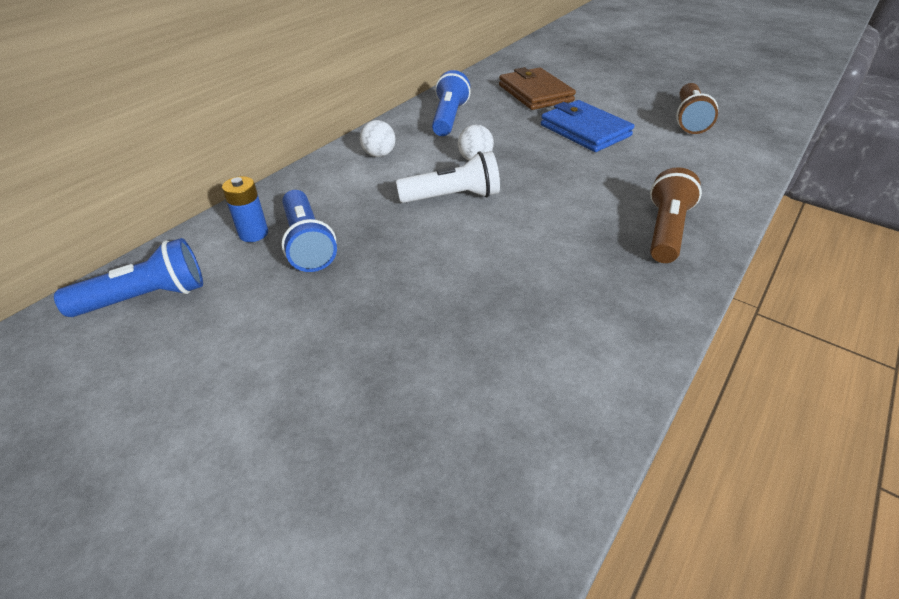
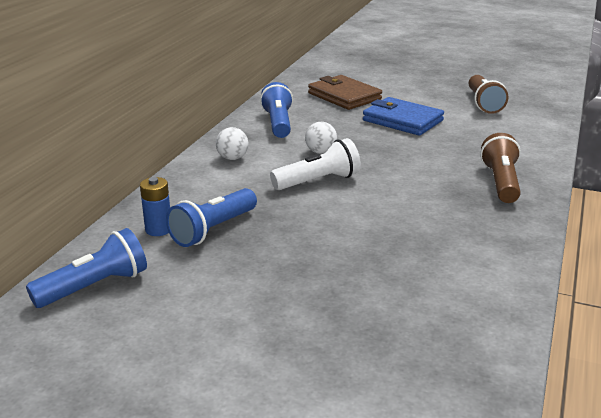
camera: 15 degrees left, 15 degrees down
(307, 243) = (213, 230): blue flashlight -> blue flashlight turned 75 degrees clockwise

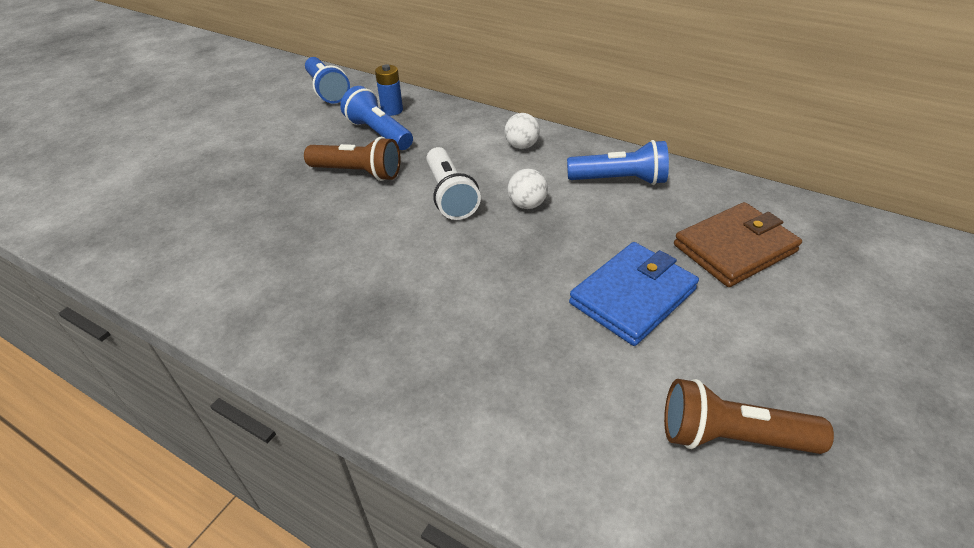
camera: 100 degrees right, 15 degrees up
(501, 182) = (392, 355): brown flashlight -> brown flashlight (358, 173)

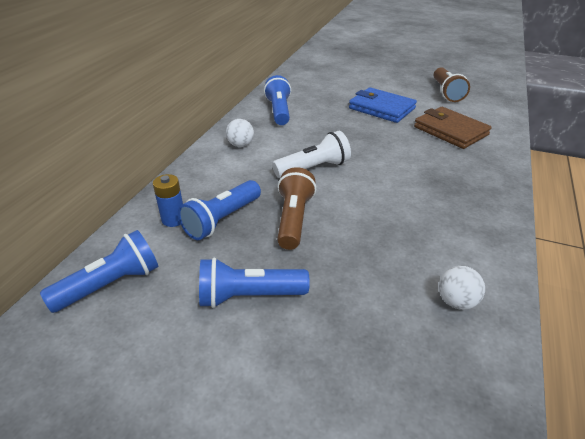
camera: 100 degrees left, 5 degrees down
(274, 144) = (249, 296): none -> blue flashlight
(527, 205) = (315, 139): white ball -> white ball (456, 301)
(734, 248) = (332, 86): brown wallet -> brown wallet (450, 131)

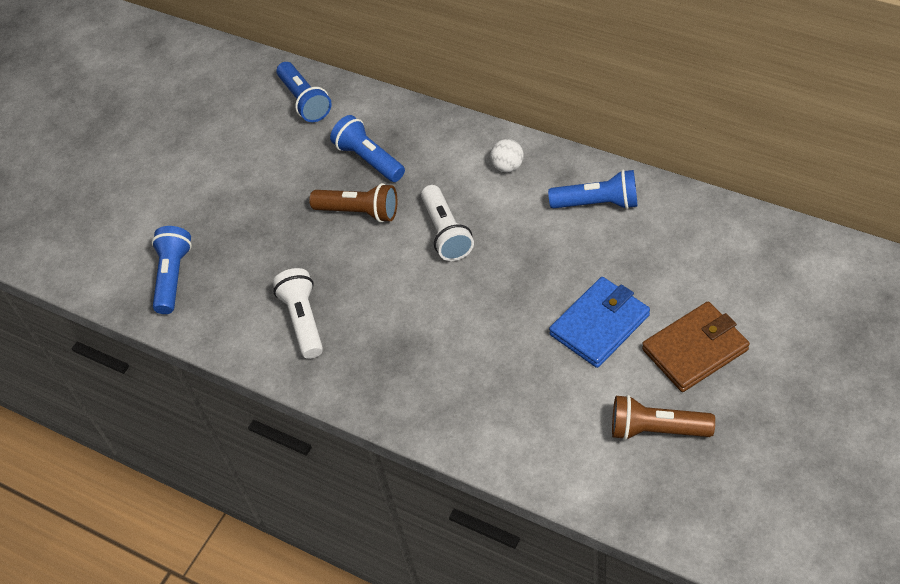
camera: 105 degrees right, 15 degrees up
(173, 219) = (376, 126): blue battery -> none
(249, 296) = (272, 182): blue flashlight -> blue flashlight (173, 277)
(438, 241) = (303, 320): none -> white flashlight
(450, 131) = (520, 395): brown wallet -> brown wallet (695, 350)
(456, 301) = (232, 313): white ball -> none

